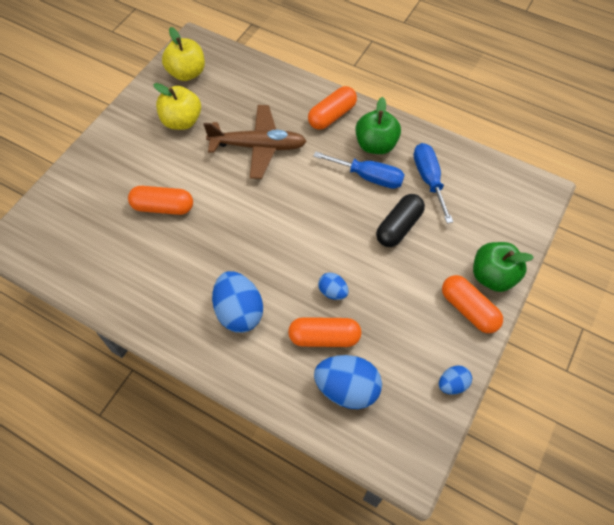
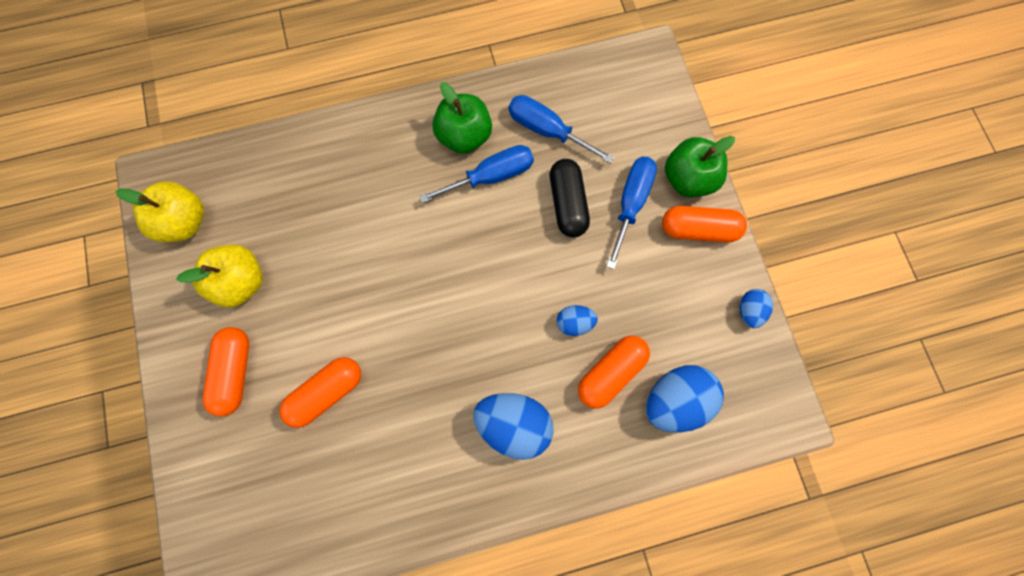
camera: 45 degrees left, 15 degrees up
(258, 146) = (353, 239): brown plane -> none
(332, 115) = (390, 140): orange capsule -> orange capsule (235, 372)
(439, 259) = (630, 203): none -> blue screwdriver

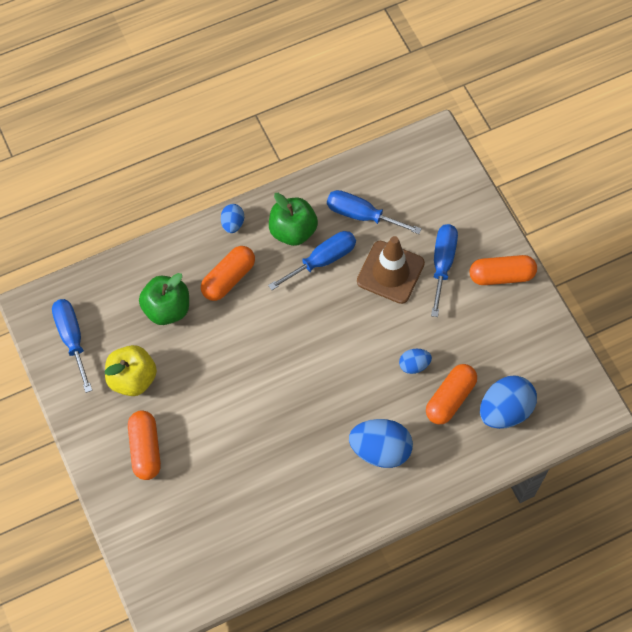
camera: 10 degrees left, 10 degrees down
(185, 222) = (72, 338): yellow apple -> blue screwdriver
(326, 392) = (224, 452): orange capsule -> orange capsule (228, 278)
(567, 204) = (390, 272): black capsule -> brown traffic cone
(688, 179) = (486, 236): green apple -> green apple (167, 309)
(749, 311) = (552, 333): blue egg -> blue egg (233, 224)

